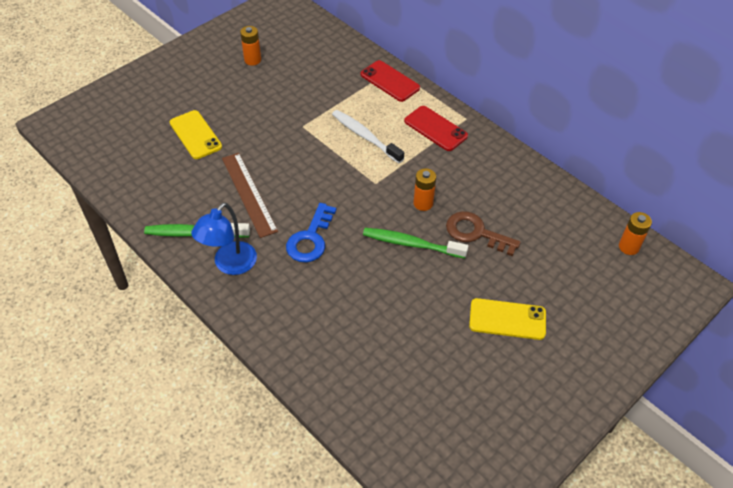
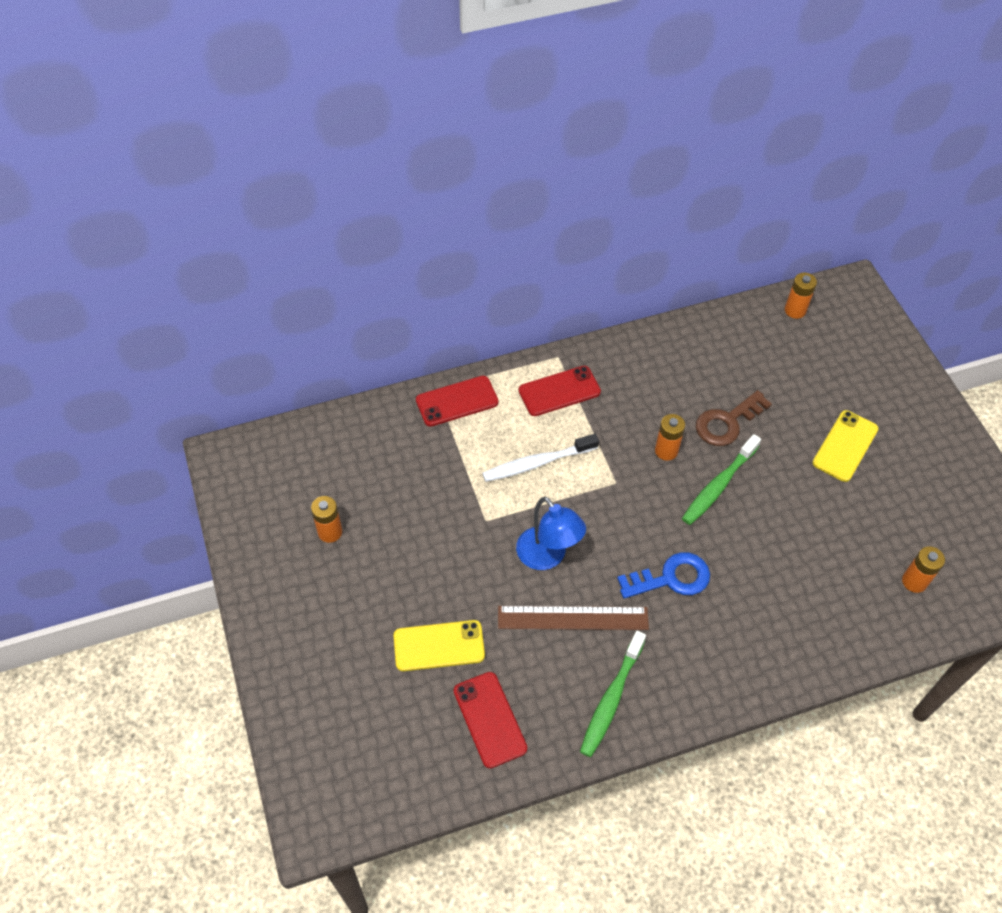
camera: 65 degrees left, 5 degrees up
(153, 176) = (489, 719): none -> red phone
(230, 265) = (677, 675): blue lamp -> blue lamp (547, 557)
(310, 239) = (671, 578): blue key -> blue key turned 60 degrees counterclockwise
(397, 405) = (914, 581): none -> orange battery

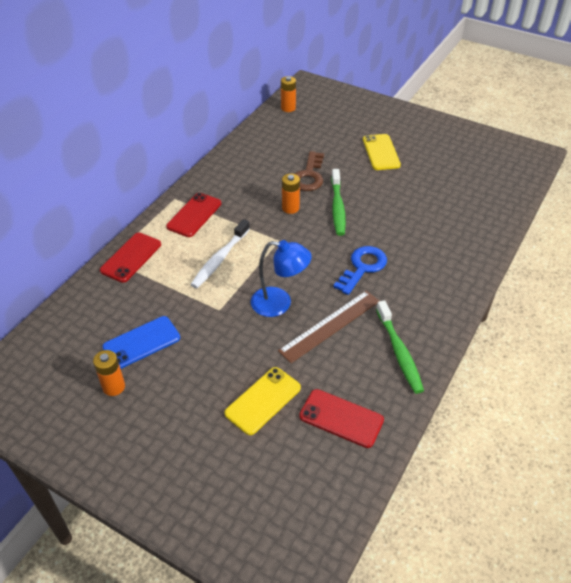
camera: 40 degrees left, 10 degrees down
(389, 504) = (141, 342): none -> blue phone
(914, 581) = (481, 191): orange battery -> none

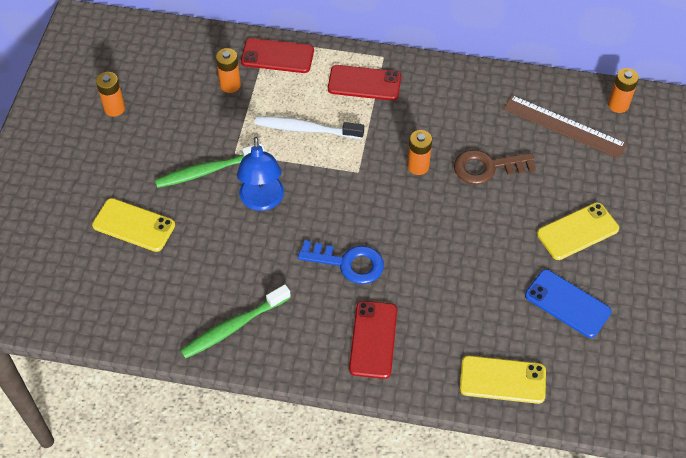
camera: 70 degrees right, 10 degrees up
(141, 342) = (171, 108): blue phone -> blue phone (567, 303)
(142, 295) = (230, 85): none -> orange battery
(330, 325) = (248, 254): brown ruler -> brown ruler (564, 126)
(337, 207) = (441, 212): green toothbrush -> green toothbrush (207, 171)
(341, 418) = (132, 295): red phone -> red phone (373, 339)
(487, 216) = (502, 380): none -> yellow phone

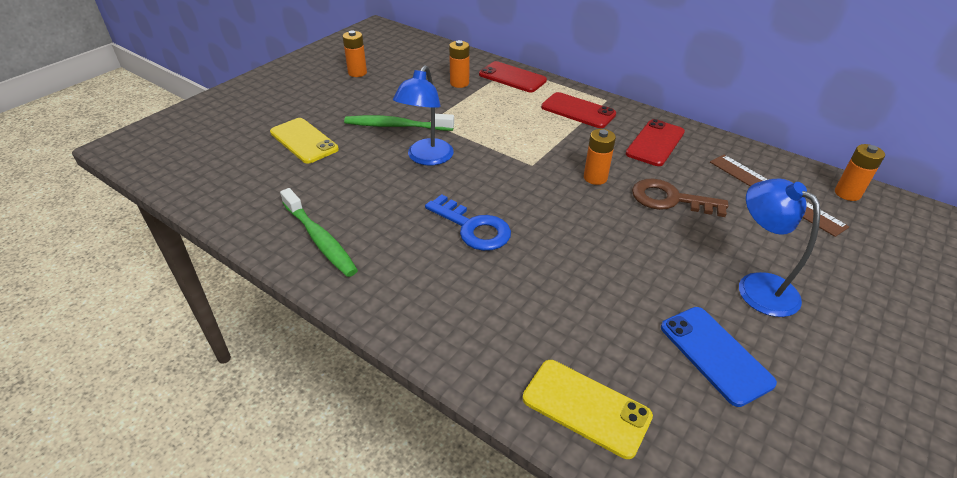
camera: 25 degrees right, 15 degrees down
(233, 327) = (320, 239): green toothbrush -> green toothbrush turned 120 degrees counterclockwise
(306, 129) = (503, 124): white toothbrush -> none
(373, 339) = (452, 302): red phone -> red phone (655, 143)
(577, 231) = (757, 286): yellow phone -> blue lamp

